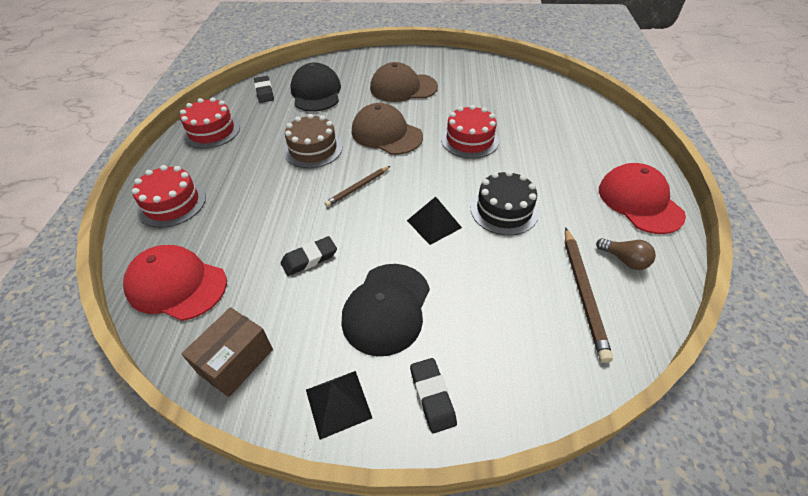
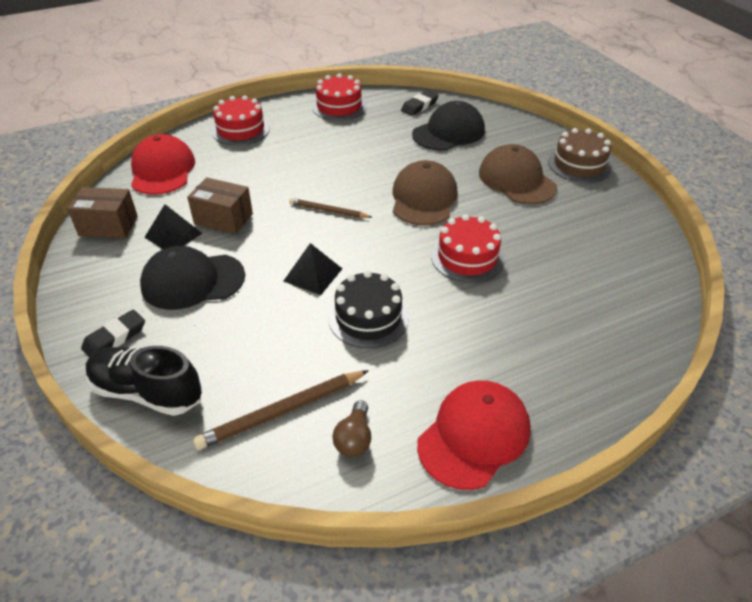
camera: 60 degrees right, 5 degrees down
(309, 259) = (223, 219): black eraser -> brown box
(313, 149) = (361, 165): brown cake -> brown cake (579, 165)
(338, 403) = (91, 289): black pyramid -> black pyramid (173, 235)
(523, 385) = (147, 392): none -> black shoe

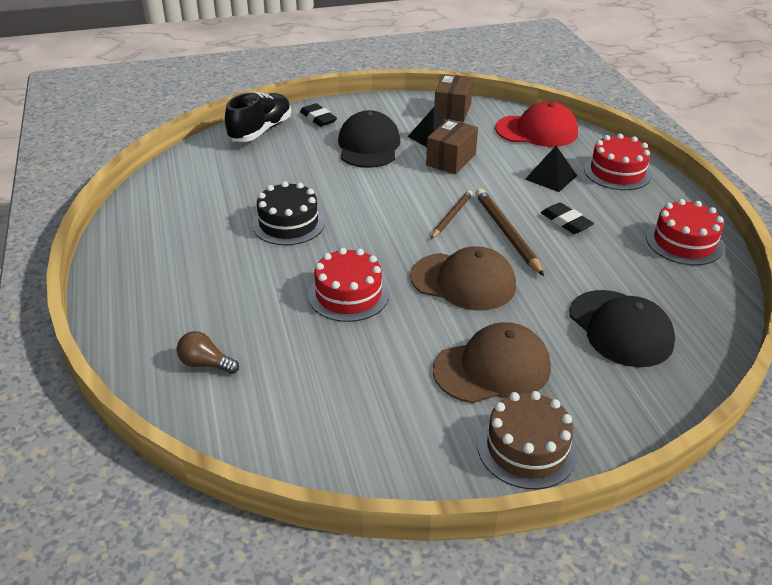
camera: 100 degrees right, 5 degrees down
(282, 411) = (213, 178): brown pencil -> brown pencil (507, 233)
(313, 274) = (356, 200): black pyramid -> black pyramid (551, 177)
(354, 439) = (171, 205): brown light bulb -> brown light bulb (205, 364)
(419, 106) = (697, 313): black eraser -> black eraser (566, 222)
(474, 436) = (137, 258): red cap -> none

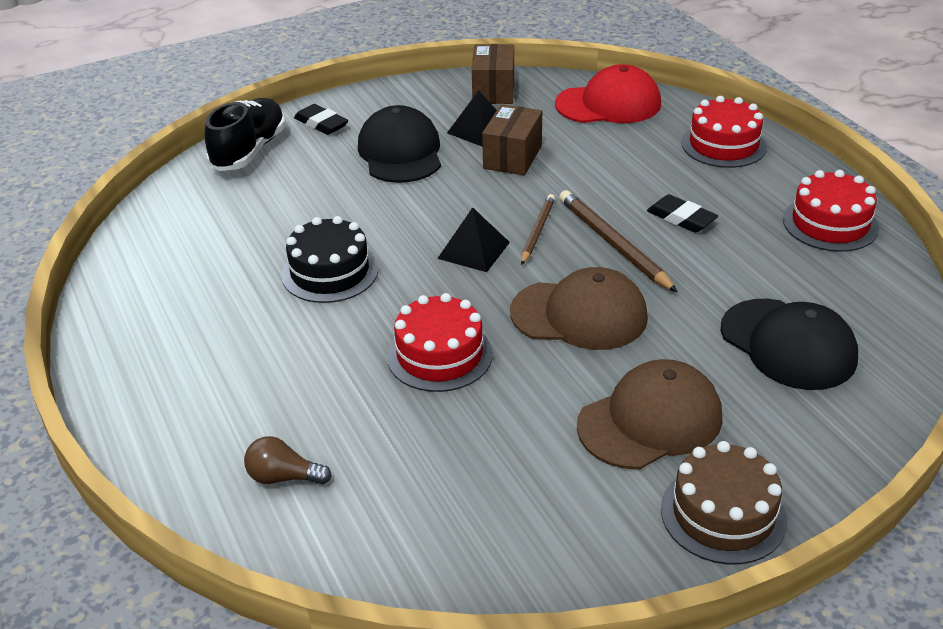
camera: 10 degrees left, 0 degrees up
(551, 177) = (645, 163): black pyramid -> black pyramid (473, 250)

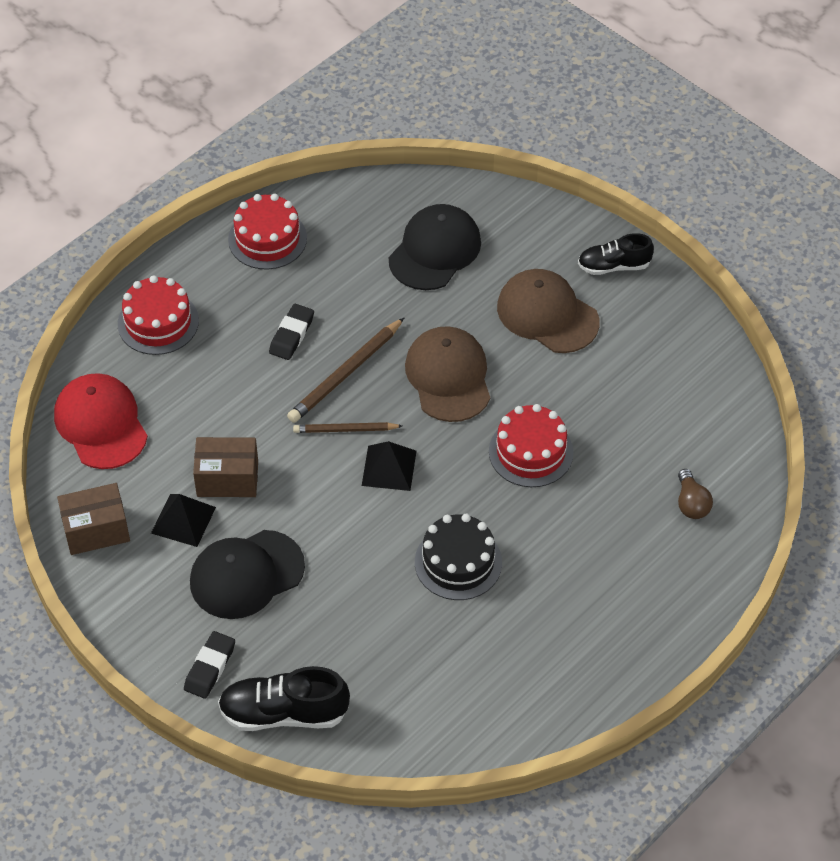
camera: 110 degrees left, 15 degrees up
(723, 514) = (614, 266): brown cake -> black shoe

